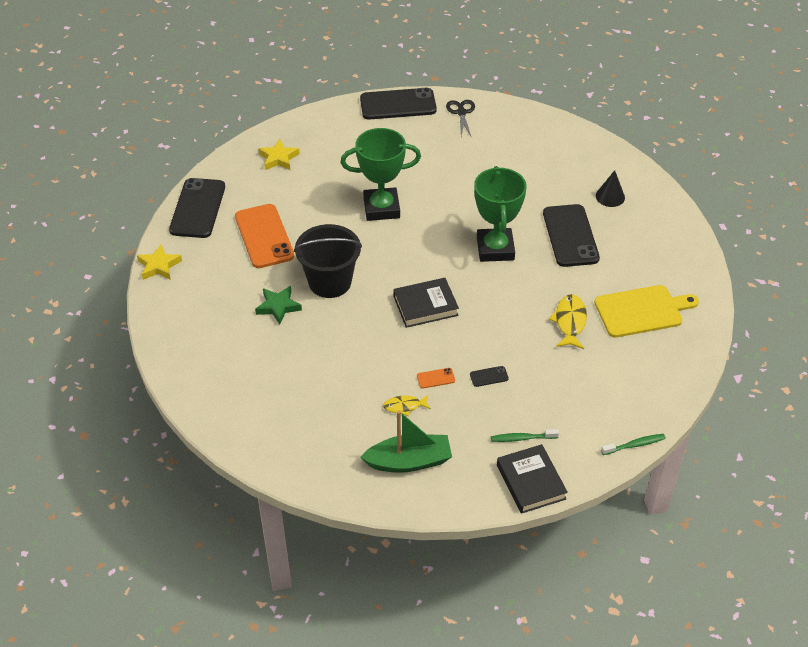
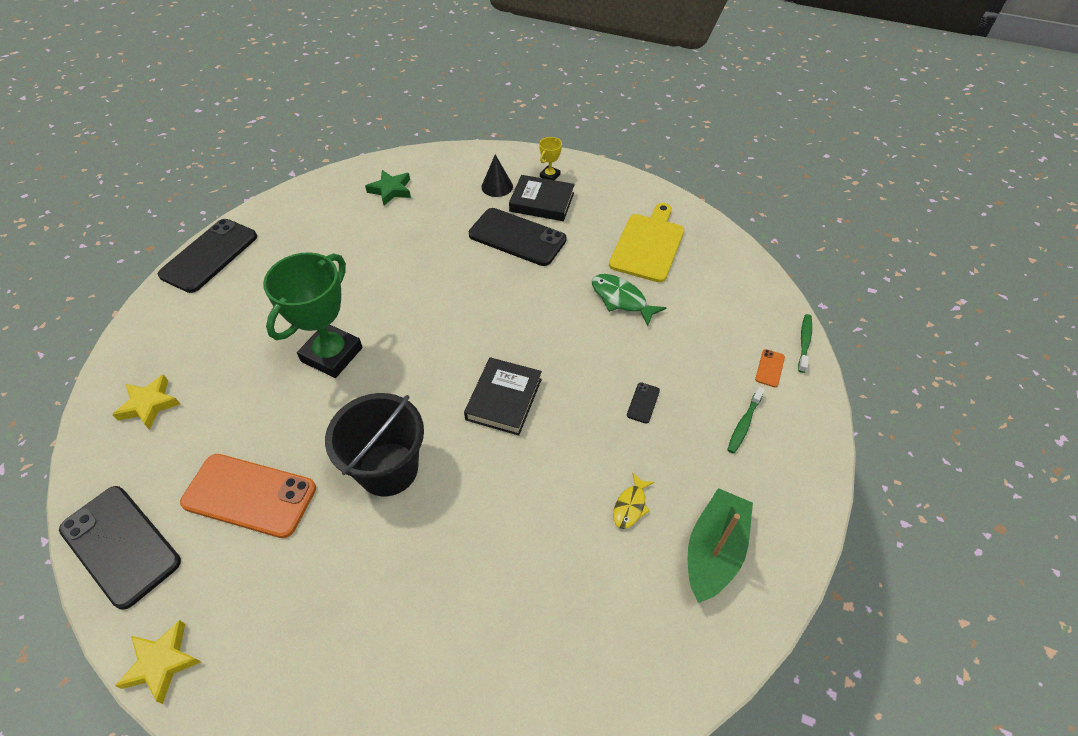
camera: 55 degrees left, 5 degrees up
(278, 307) = (374, 549): green star -> green star (391, 190)
(435, 378) = (611, 451): orange phone -> orange phone (769, 368)
(461, 112) = (281, 218): black scissors -> none
(495, 249) = (481, 298): green trophy -> none
(531, 482) = (806, 451): black book -> black book (542, 202)
(570, 322) = (621, 299): yellow fish -> green fish
(655, 218) = (550, 176): none -> yellow trophy

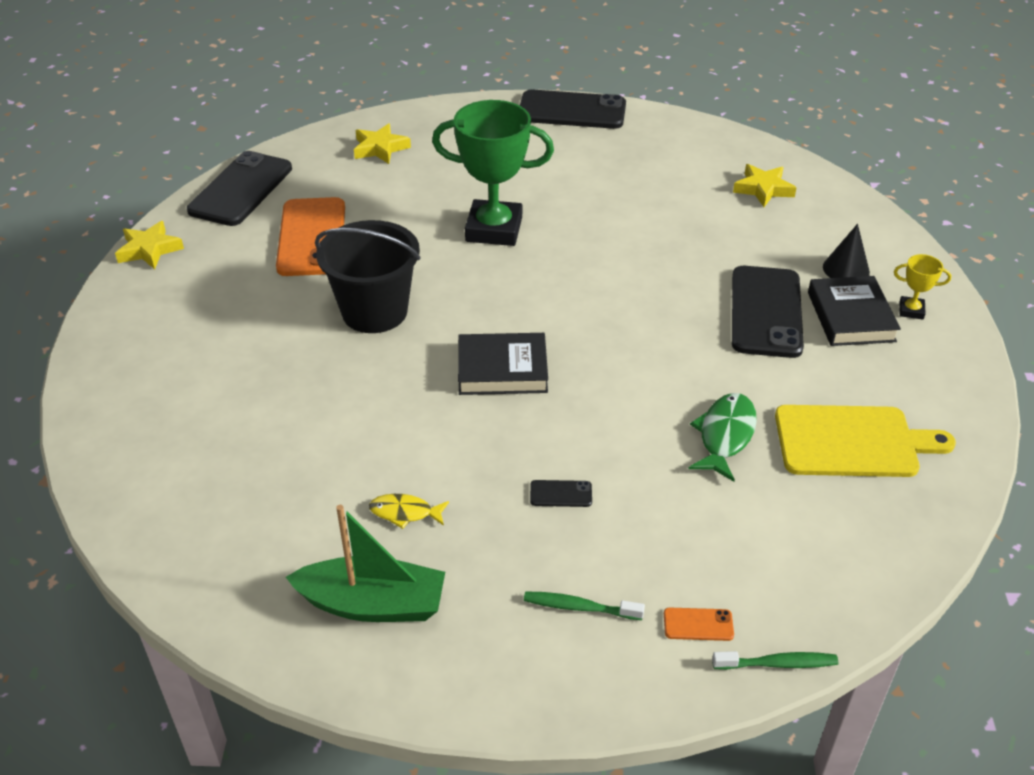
camera: 70 degrees right, 10 degrees down
(391, 190) = (763, 189): green star -> yellow star

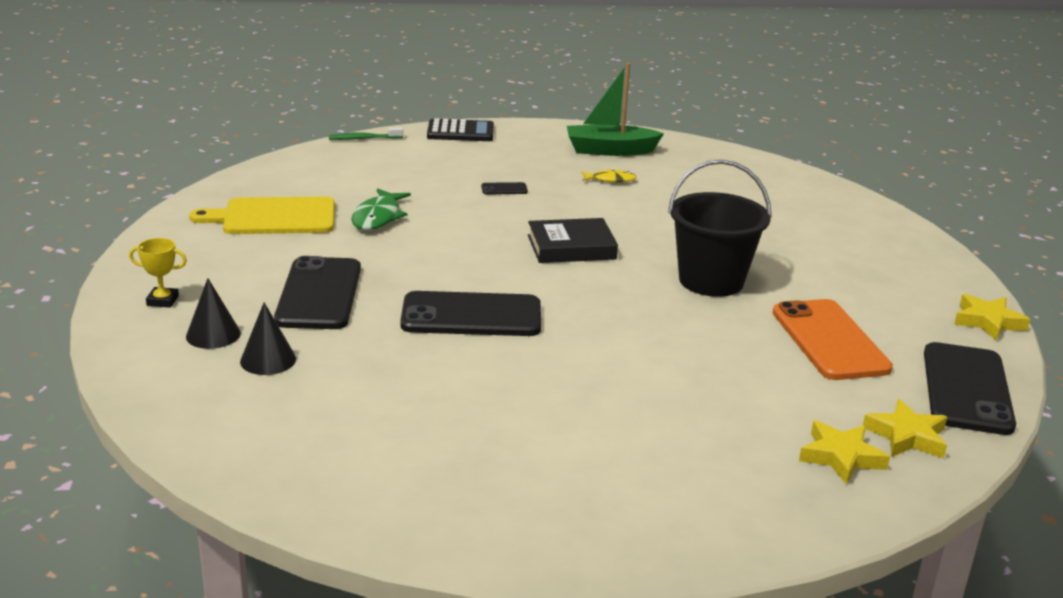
camera: 170 degrees right, 15 degrees down
(494, 229) = (628, 358): green trophy -> none
(572, 111) = (577, 547): black phone -> black phone (471, 316)
(579, 607) = (483, 152): green toothbrush -> none
(612, 684) = (460, 132): none -> black calculator
(698, 624) = (409, 148): orange phone -> none
(763, 189) = (280, 424): yellow star -> yellow star (907, 436)
(790, 242) = (268, 360): none -> black cone
(850, 316) = (231, 294): black book -> none

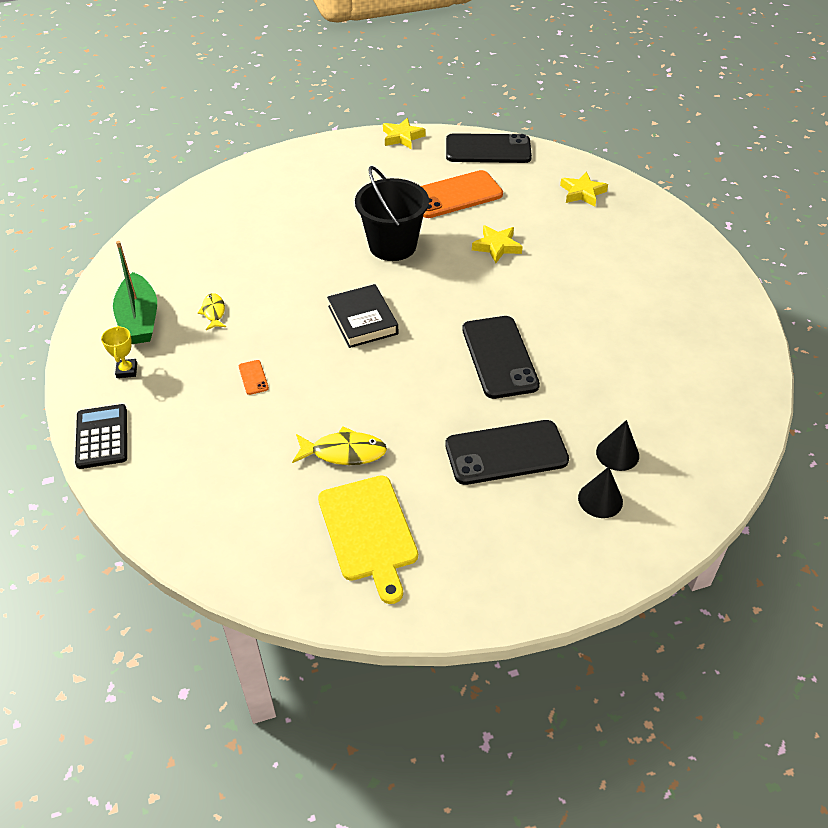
camera: 100 degrees left, 20 degrees up
(162, 301) = (565, 556): yellow trophy -> yellow trophy (127, 370)
(363, 139) = (135, 517): green toothbrush -> none
(378, 217) = (344, 452): green fish -> yellow fish
(504, 189) = (253, 377): black phone -> orange phone
(907, 436) = (549, 171): yellow star -> yellow star (496, 246)

